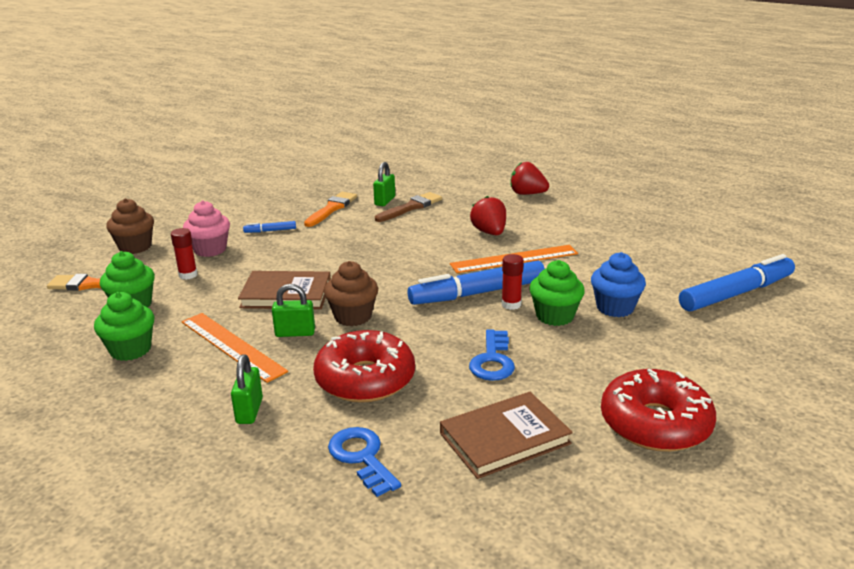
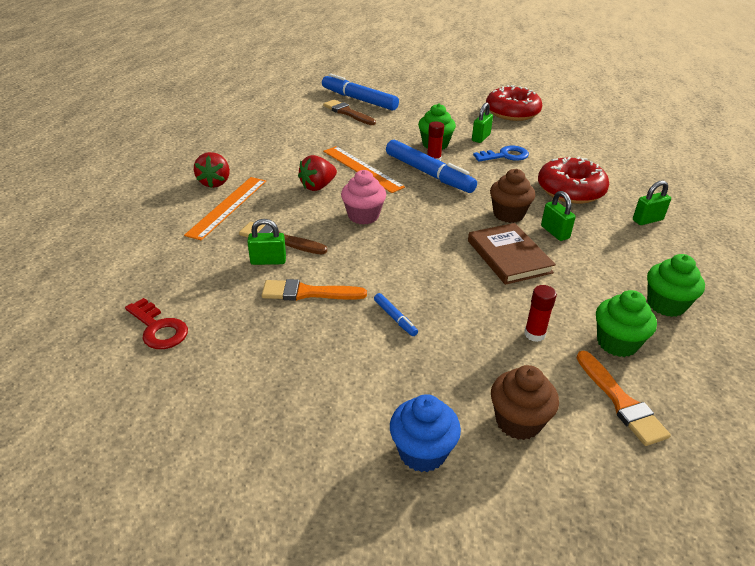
camera: 115 degrees left, 10 degrees up
(210, 250) = (472, 345): pink cupcake -> pink cupcake (363, 216)
(232, 346) = (601, 254): orange ruler -> orange ruler (227, 207)
(344, 168) = (159, 328): none -> red key
(361, 457) = (630, 174): blue key -> none
(504, 438) = (567, 142): brown book -> none
(561, 358) = (481, 138): none -> green padlock
(615, 308) = (407, 129): blue cupcake -> blue cupcake (422, 452)
(685, 277) = (347, 113): none -> brown brush

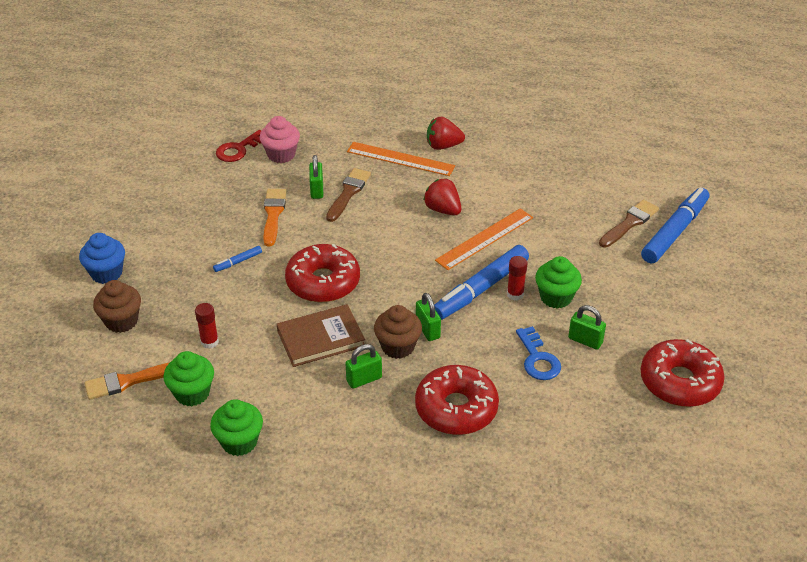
camera: 90 degrees right, 5 degrees up
(363, 216) = (389, 241): pink cupcake -> pink cupcake (281, 155)
(426, 255) = (323, 282): none -> red donut
(647, 220) = (392, 468): green padlock -> green padlock (427, 329)

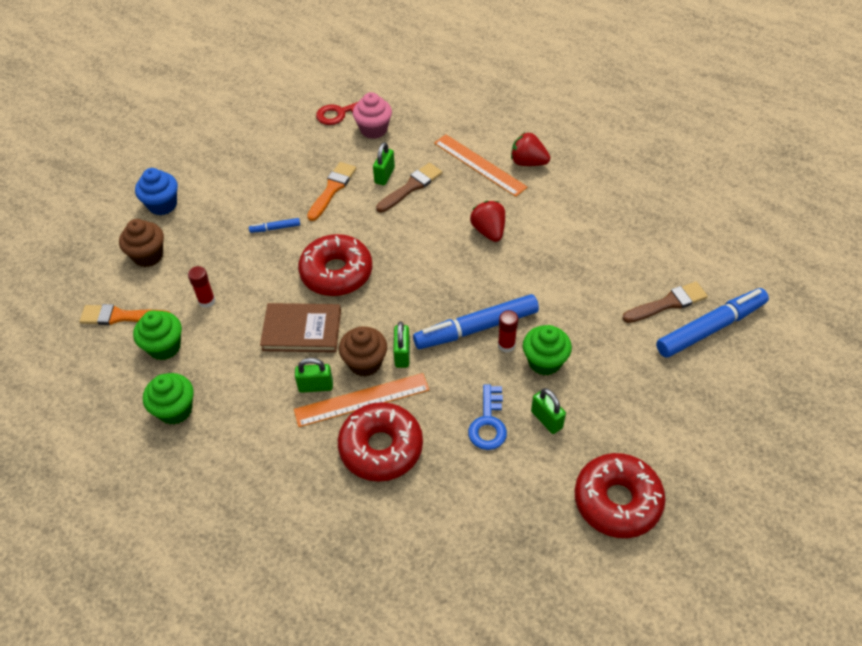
camera: 25 degrees right, 10 degrees up
(485, 239) = (511, 275): orange ruler -> orange ruler (362, 400)

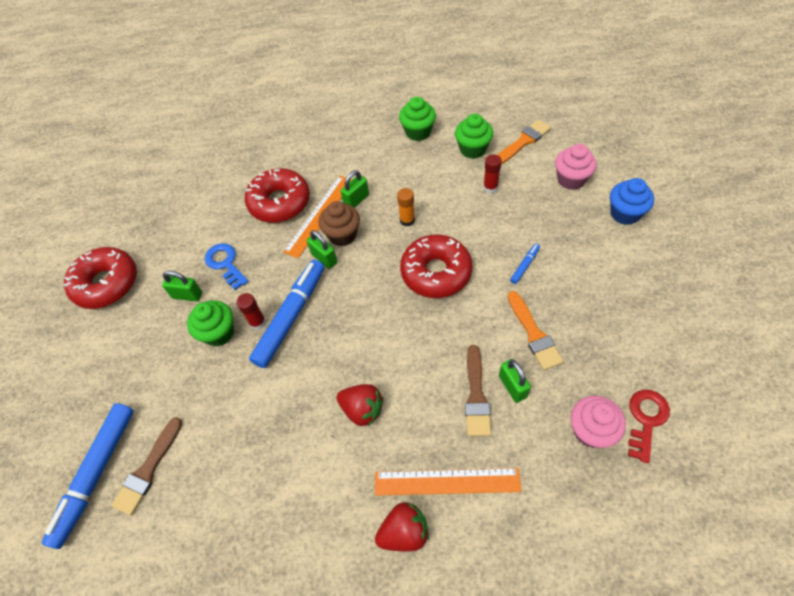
camera: 140 degrees right, 5 degrees up
(148, 256) = (571, 179): brown cupcake -> pink cupcake
(302, 330) = (407, 220): brown book -> orange glue stick

